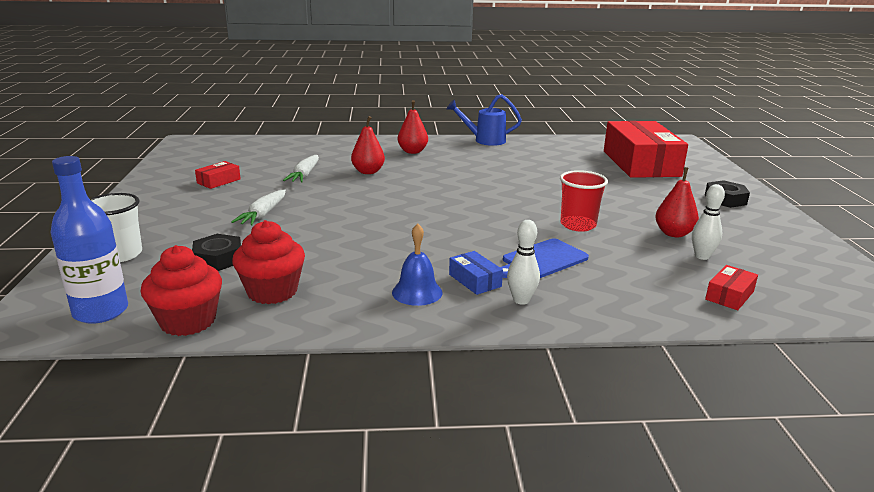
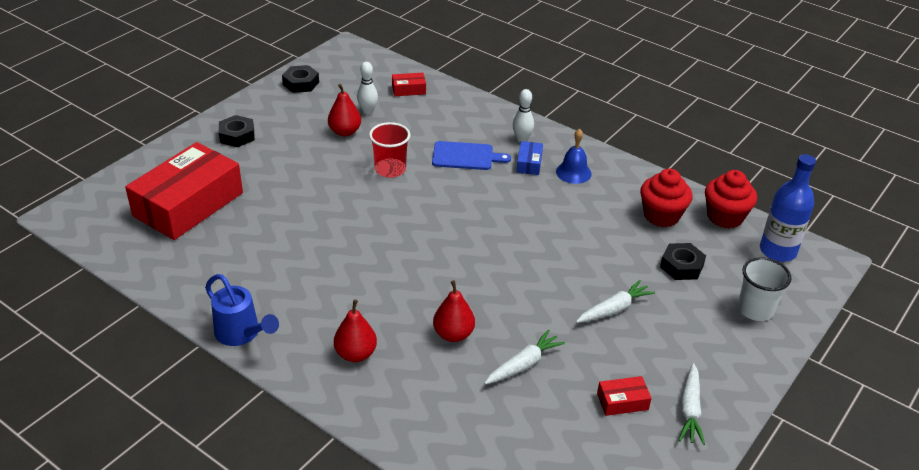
camera: 140 degrees left, 15 degrees up
(164, 191) = (690, 410): none -> white carrot
(811, 252) = (301, 83): none -> black nut

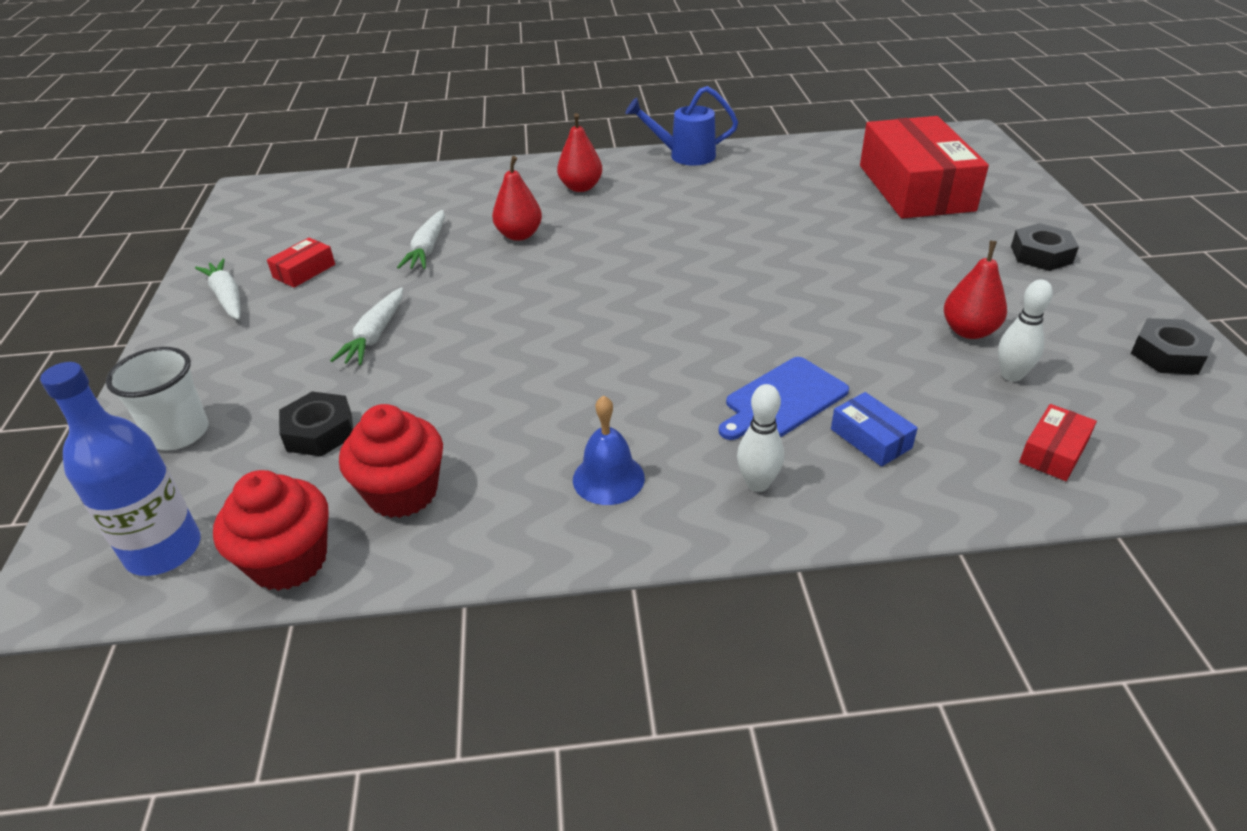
camera: 140 degrees right, 0 degrees up
(390, 169) = (830, 324): red cup -> none
(529, 163) = (689, 448): blue box -> blue box (871, 438)

